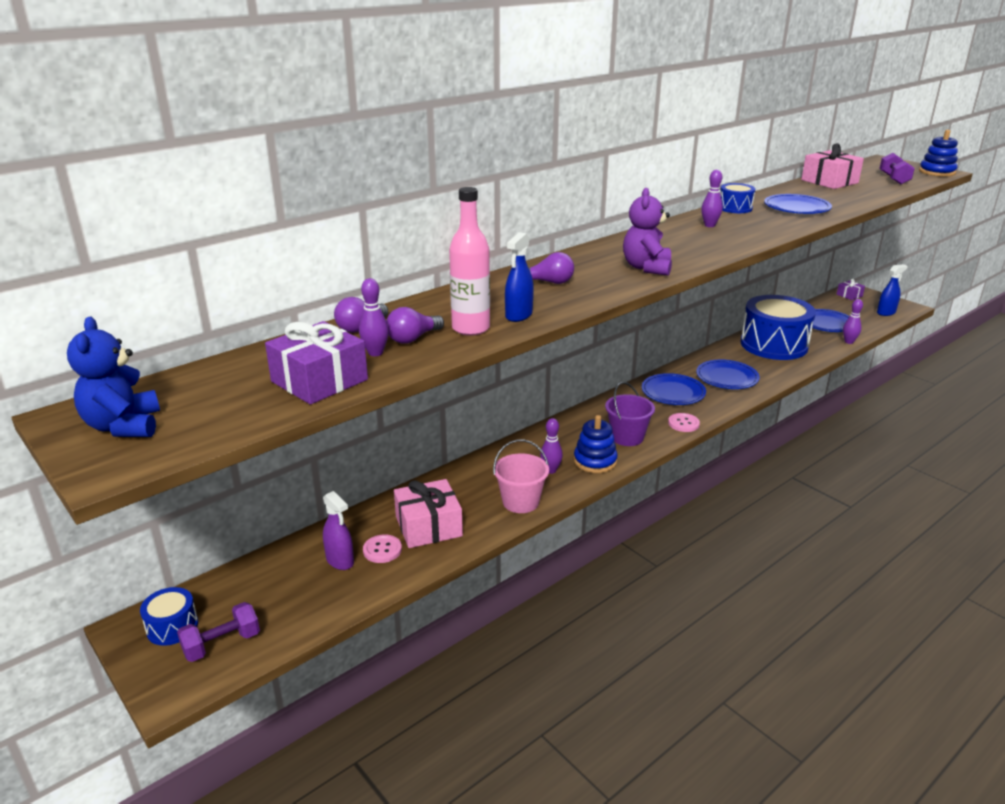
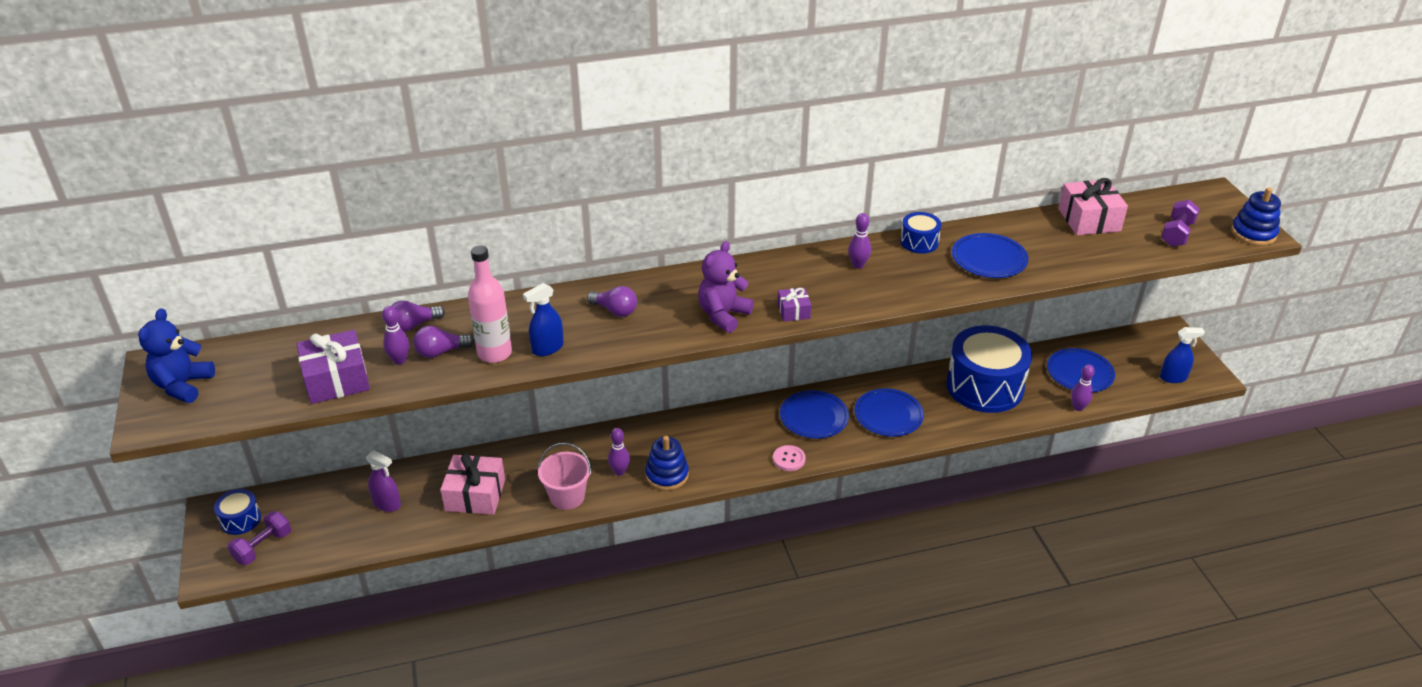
camera: 25 degrees right, 10 degrees up
(222, 644) = (263, 547): purple dumbbell -> purple dumbbell turned 45 degrees counterclockwise
(340, 561) = (387, 504): purple spray bottle -> purple spray bottle turned 45 degrees counterclockwise
(382, 550) = (424, 505): pink button -> none
(627, 437) = (720, 457): purple bucket -> none
(849, 295) = (1155, 338): purple gift -> purple gift (793, 311)

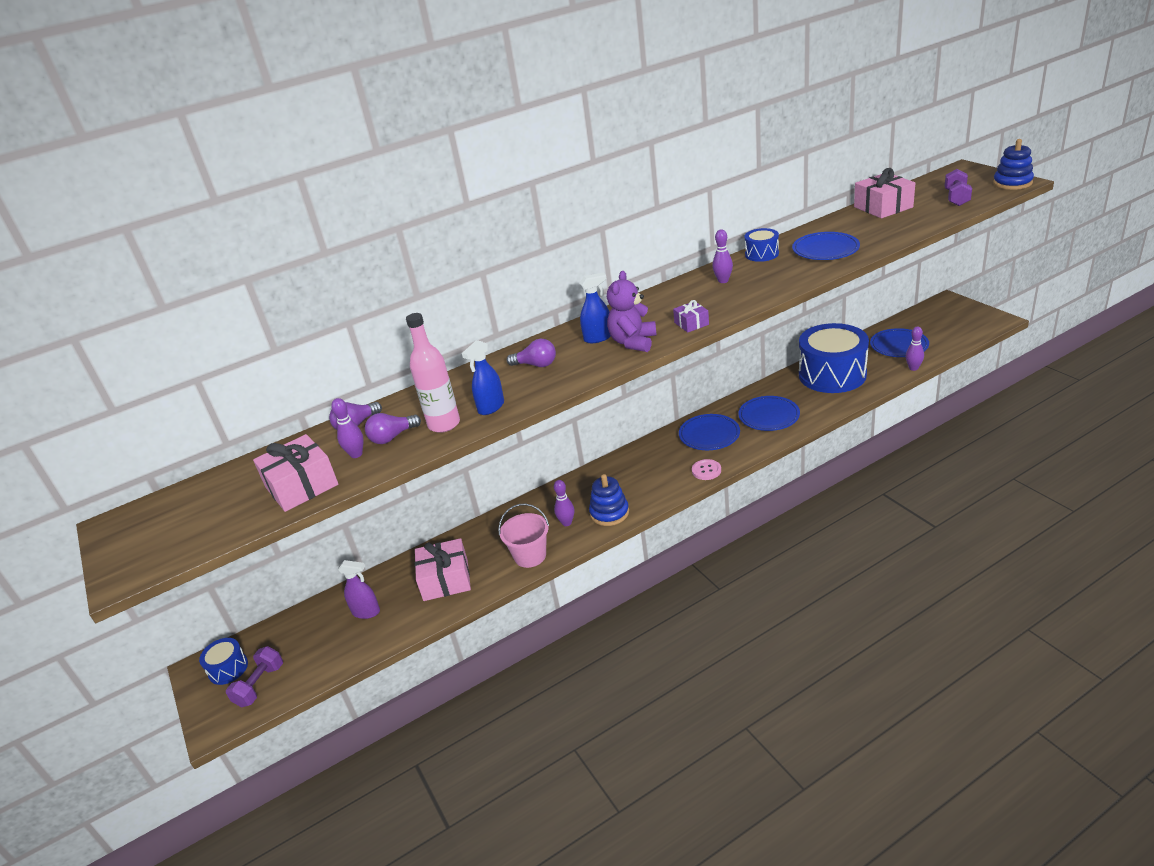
camera: 10 degrees left, 5 degrees down
(183, 385) = (146, 534): blue teddy bear -> none
(336, 379) = (301, 486): purple gift -> pink gift
(1173, 378) = (970, 329): blue spray bottle -> blue spray bottle (598, 338)

